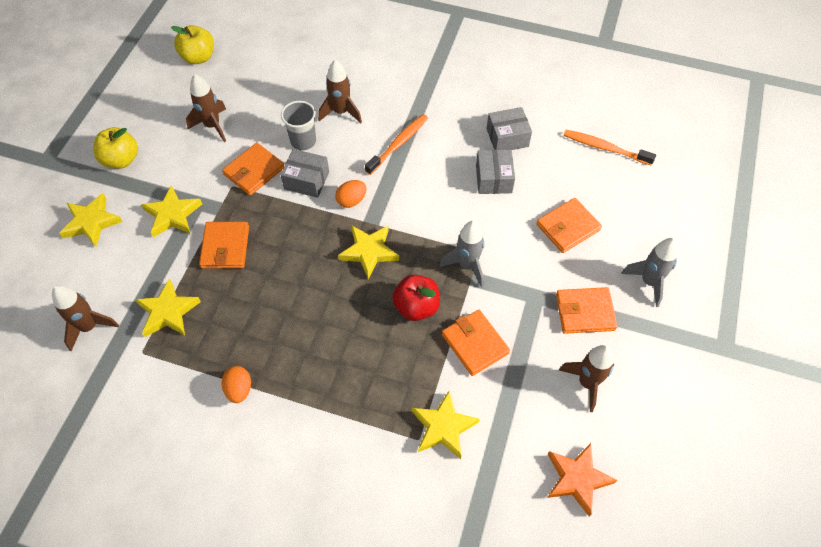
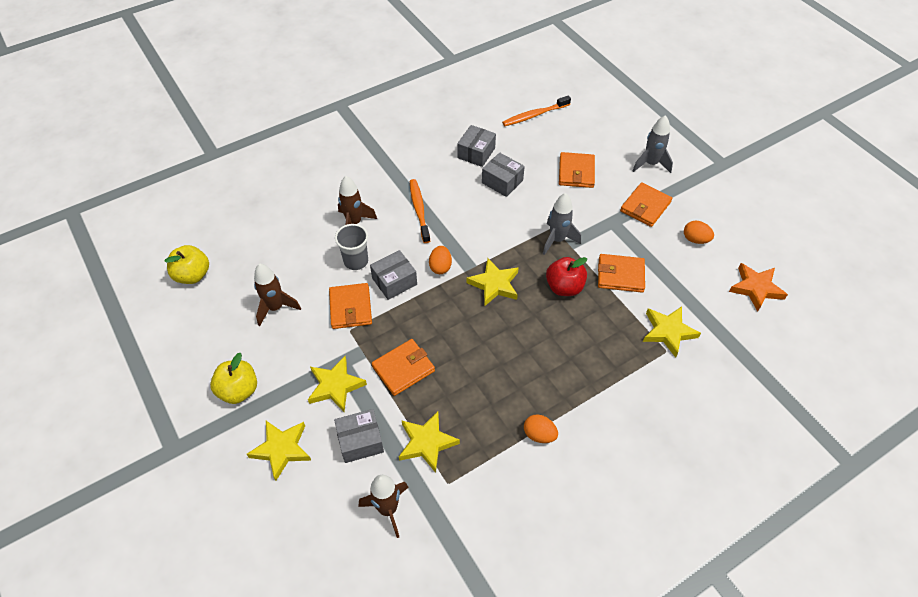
camera: 50 degrees left, 5 degrees down
(136, 266) = (360, 441): none -> grey box
(225, 247) = (403, 368): orange wallet -> orange wallet turned 75 degrees counterclockwise
(587, 383) = (695, 239): brown rocket -> orange egg

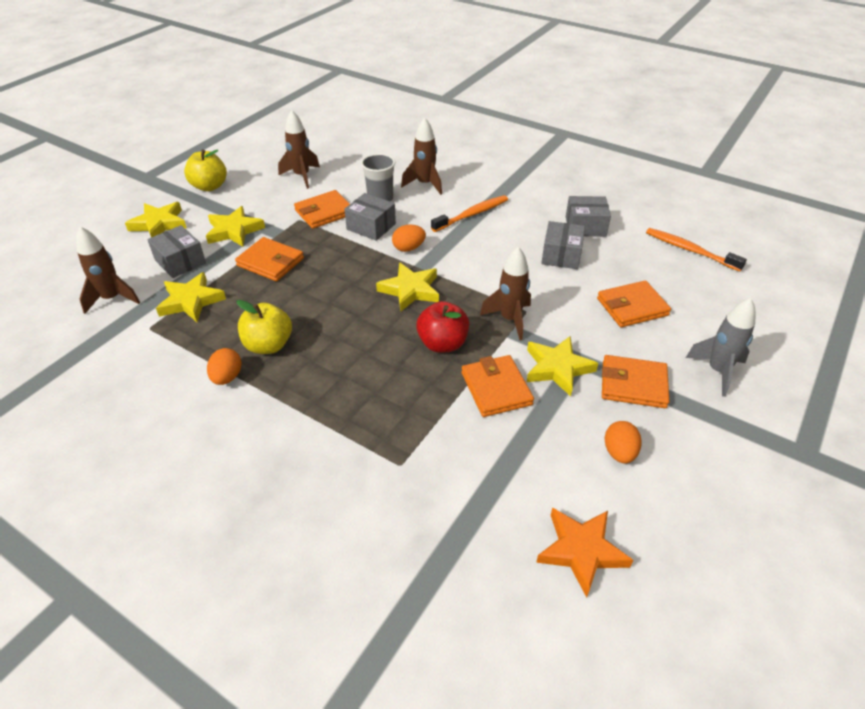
camera: 65 degrees right, 10 degrees down
(193, 275) = (312, 131): yellow apple -> yellow apple (268, 345)
(557, 240) = (510, 319): grey rocket -> brown rocket
(668, 332) = (433, 459): yellow star -> yellow star (557, 368)

